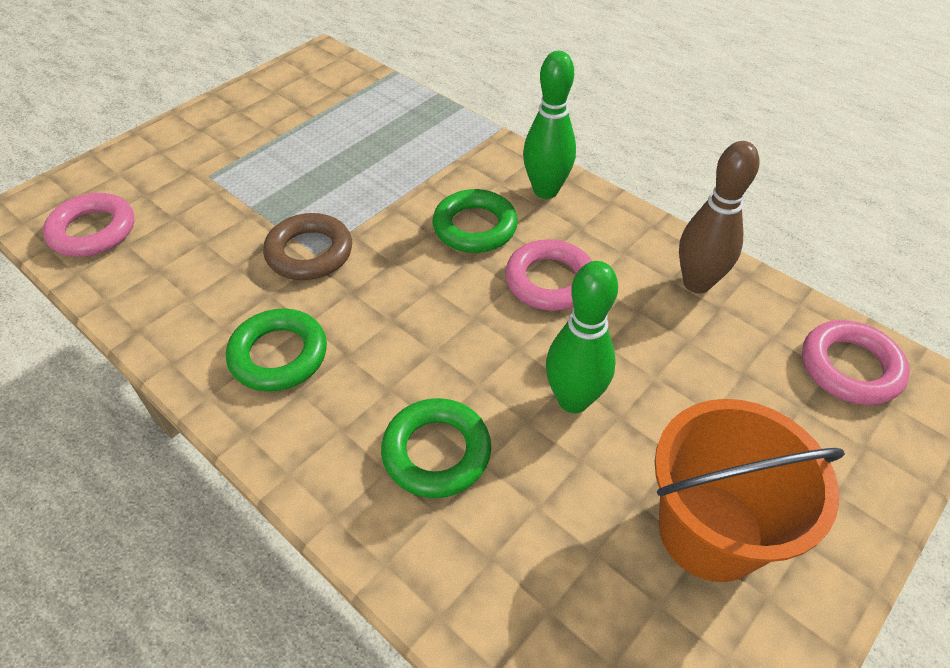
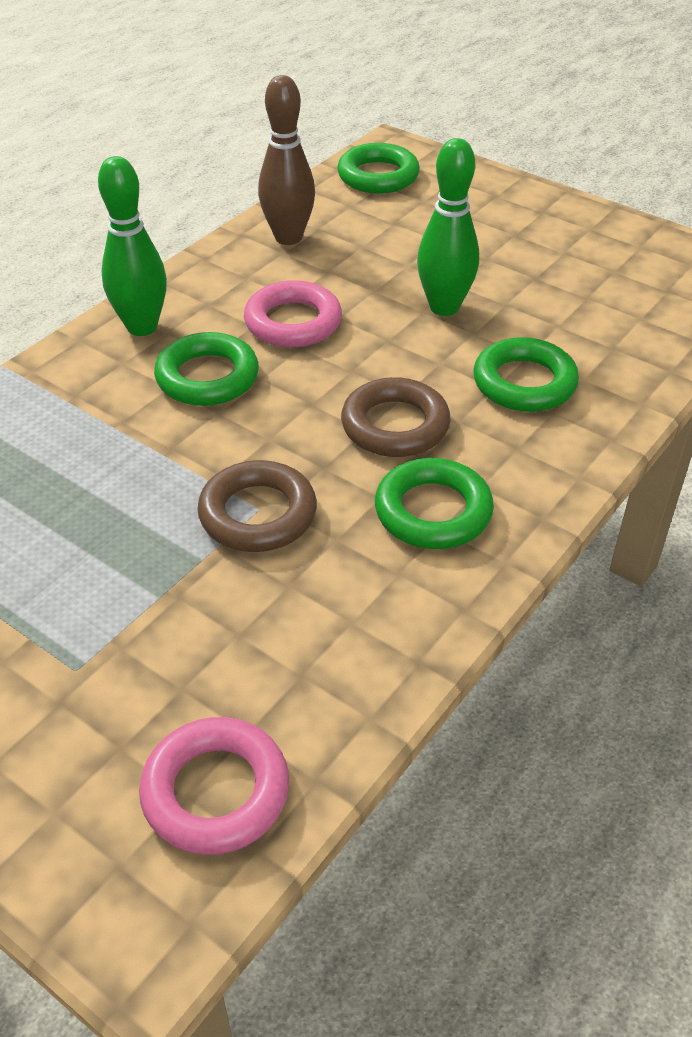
camera: 95 degrees left, 5 degrees down
(391, 341) = (395, 425): none -> brown ring
(710, 531) = (548, 247): orange bucket -> none
(850, 367) = (378, 176): pink ring -> green ring

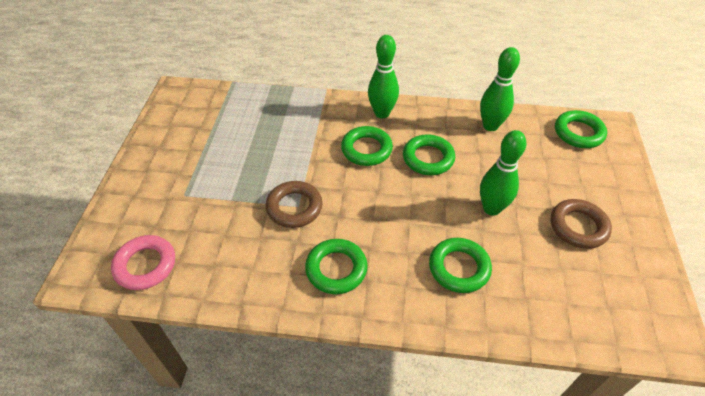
camera: 60 degrees right, 5 degrees up
(288, 237) = (490, 126): brown bowling pin -> green bowling pin
(293, 322) = (428, 158): pink ring -> green ring
(395, 425) = (385, 229): brown ring -> brown ring (578, 227)

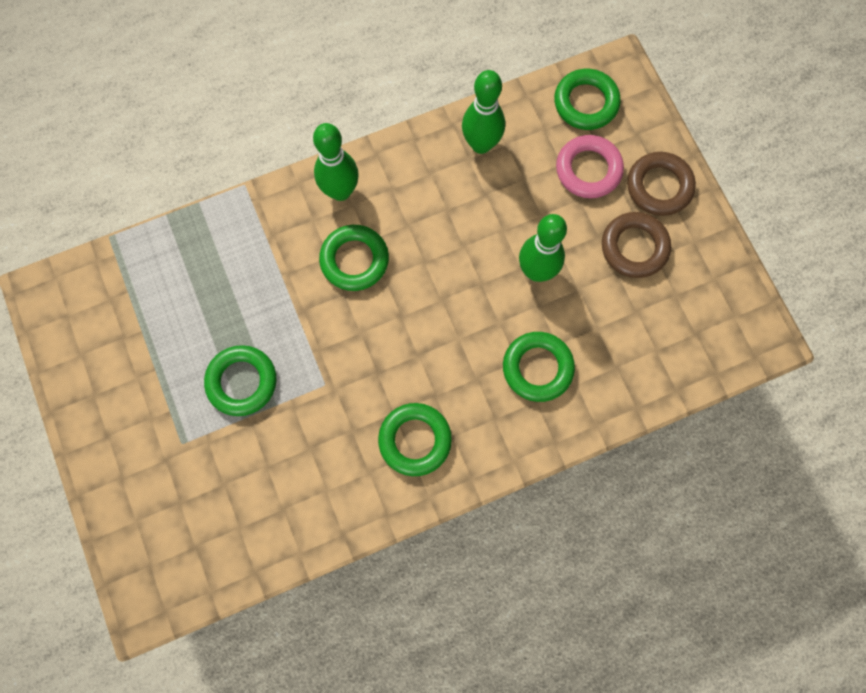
camera: 30 degrees left, 25 degrees up
(145, 265) = (208, 552): pink ring -> pink ring (588, 169)
(294, 207) = (322, 389): brown ring -> brown ring (659, 186)
(428, 158) = (433, 235): green ring -> green ring (242, 382)

